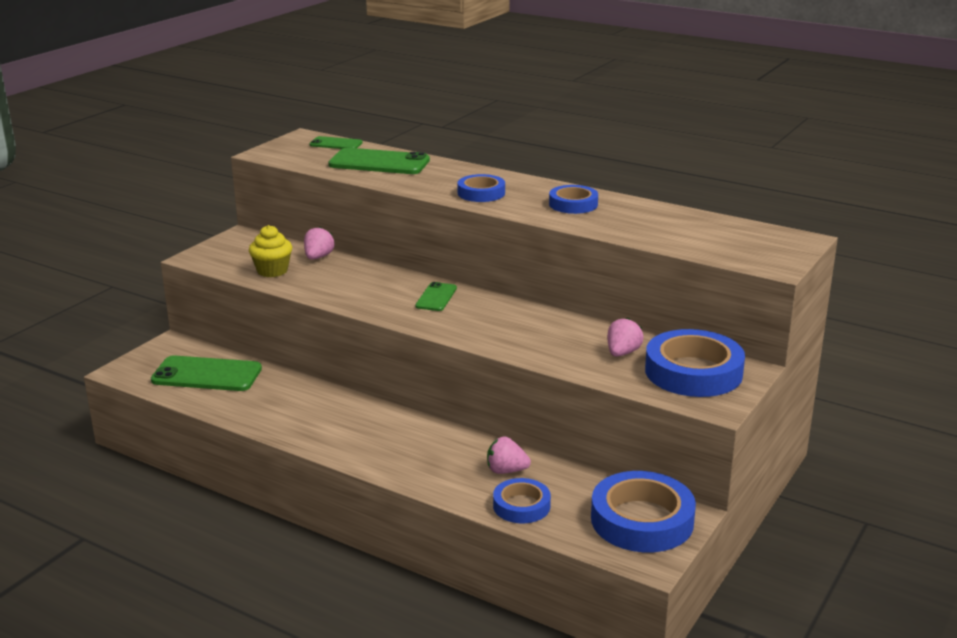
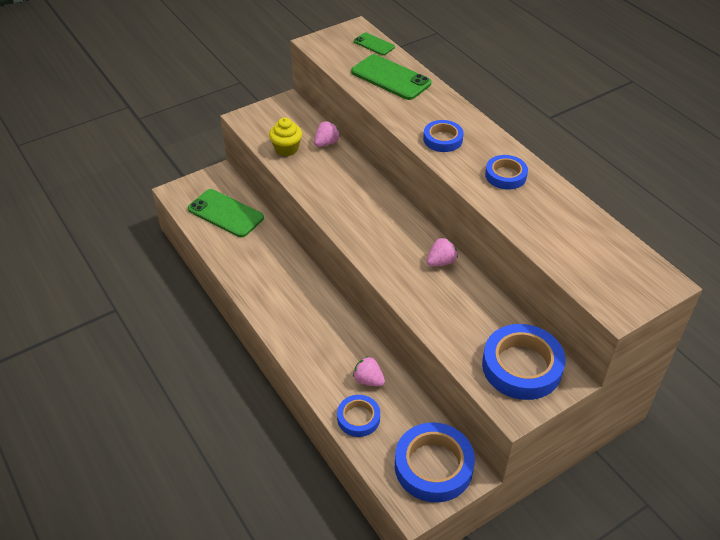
camera: 25 degrees right, 20 degrees up
(436, 297) = (382, 215): green phone -> none
(622, 353) = (481, 325): pink strawberry -> pink strawberry (441, 262)

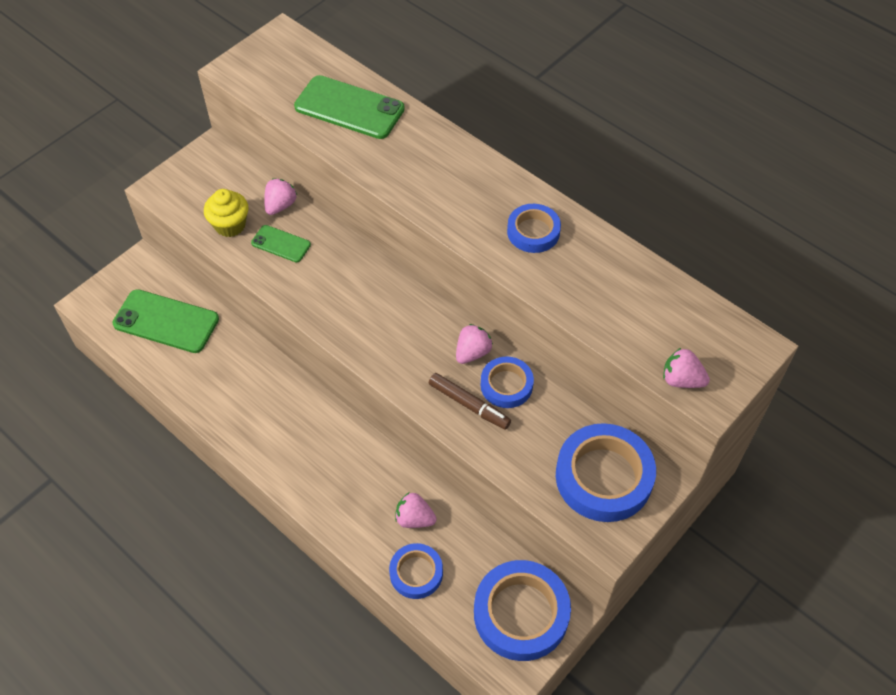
camera: 15 degrees left, 10 degrees up
(374, 44) = (312, 57): green phone -> green phone (281, 244)
(428, 295) = (468, 404): none -> brown marker
(443, 139) = (441, 192): blue tape -> blue tape (506, 385)
(597, 293) = (681, 380): none -> pink strawberry

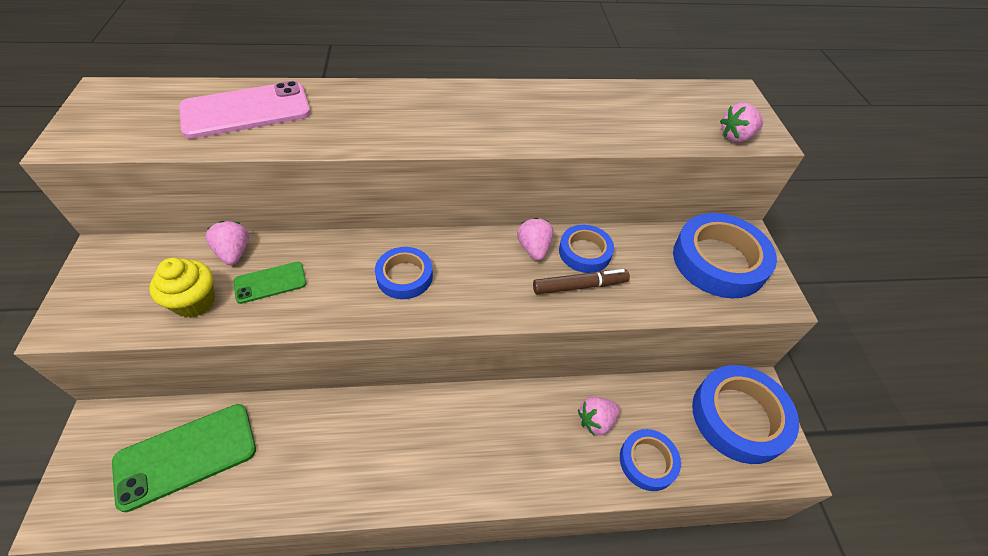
camera: 50 degrees left, 5 degrees down
(349, 108) = (246, 111): green phone -> pink phone
(533, 232) = (517, 110): blue tape -> blue tape (404, 276)

